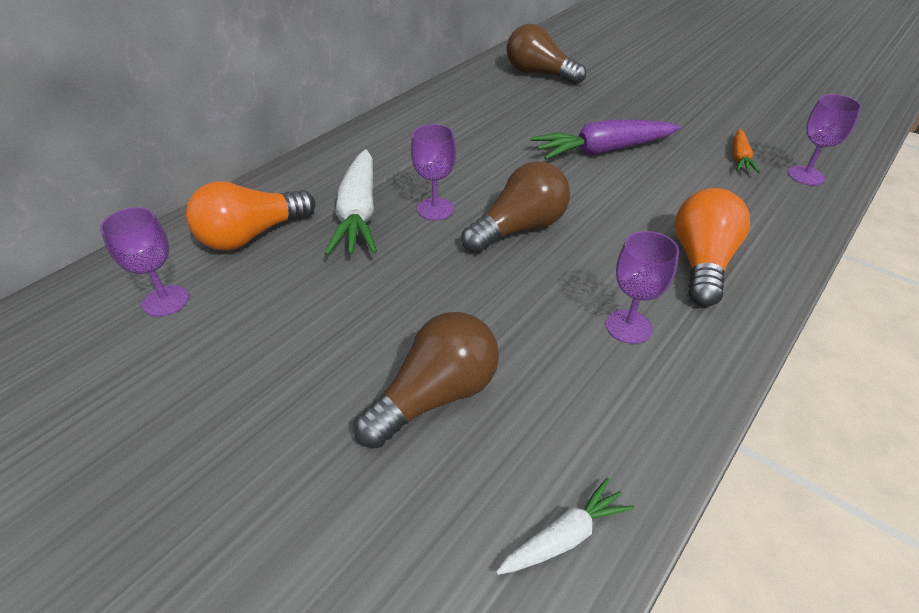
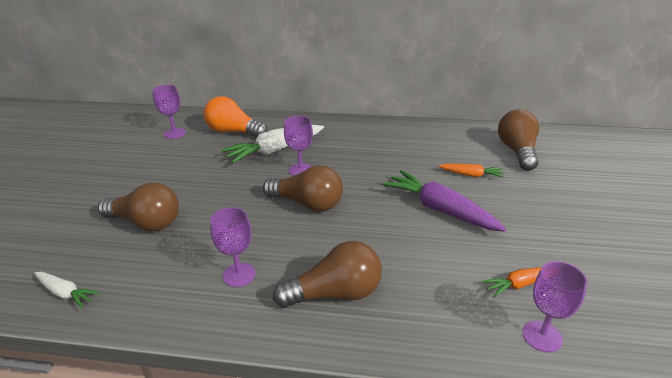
camera: 60 degrees right, 10 degrees down
(557, 111) = (471, 175): none -> orange carrot
(701, 263) = (335, 293): orange light bulb -> brown light bulb

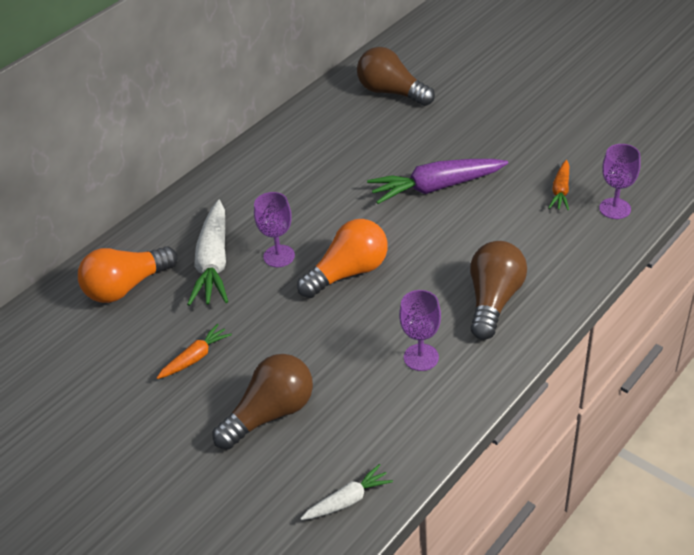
camera: 55 degrees left, 10 degrees up
(174, 133) = (67, 346): purple goblet -> none
(307, 204) = (348, 273): brown light bulb -> orange light bulb
(471, 175) = (402, 141): orange carrot -> orange carrot (195, 357)

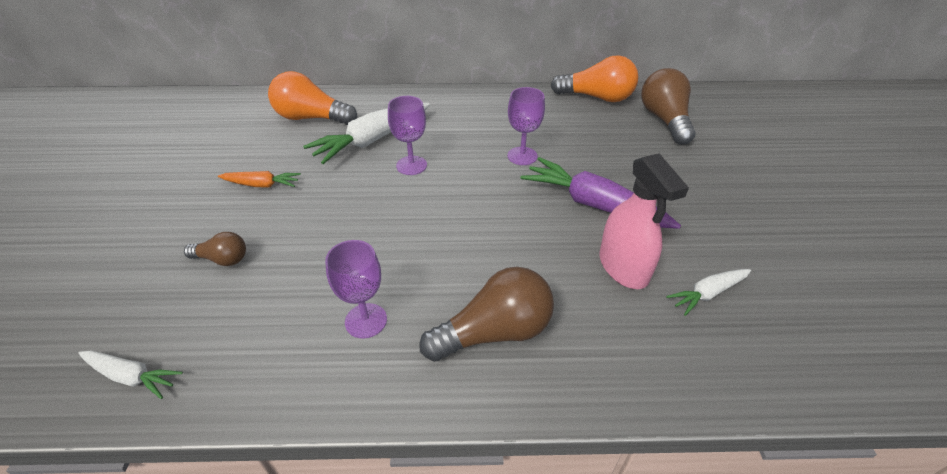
camera: 45 degrees right, 0 degrees up
(270, 414) = (222, 259): brown light bulb -> brown light bulb, size x0.54
(348, 273) = (431, 211): orange light bulb -> orange light bulb (597, 97)
(504, 211) = (623, 267): none -> pink spray bottle
(561, 191) = (707, 294): orange carrot -> white carrot
(615, 208) = (747, 358): purple goblet -> purple goblet (522, 156)

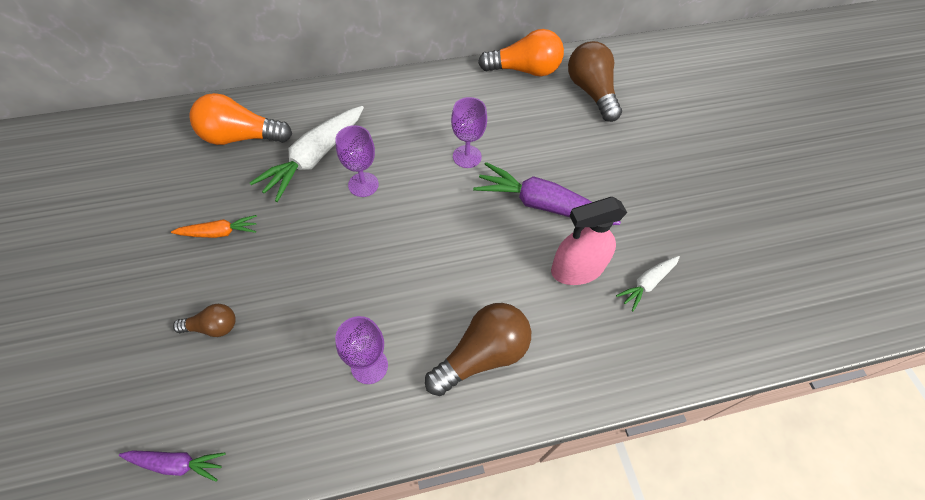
camera: 15 degrees left, 15 degrees up
(132, 376) = (177, 463): white carrot -> purple carrot
(623, 267) = (577, 269): pink spray bottle -> pink spray bottle turned 105 degrees clockwise

